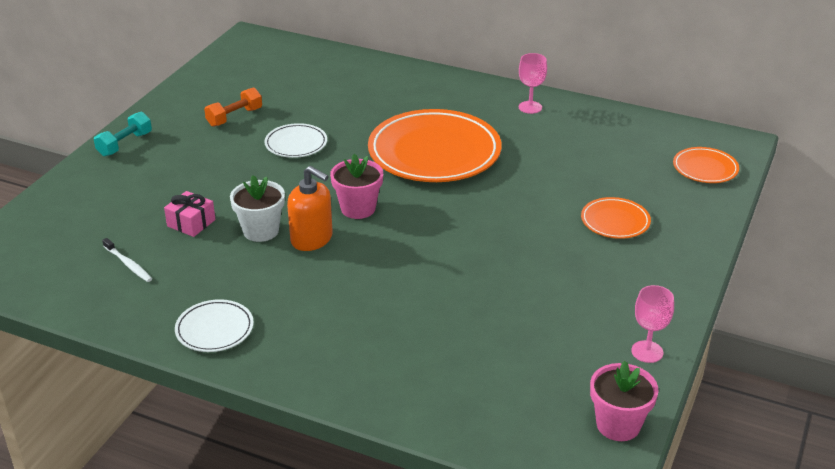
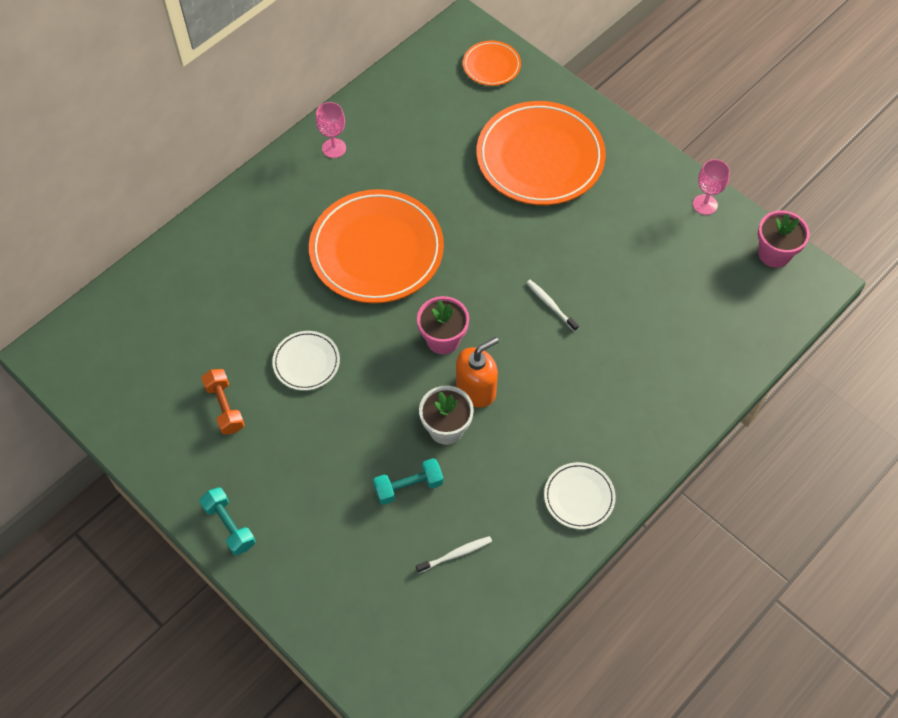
camera: 70 degrees left, 25 degrees up
(191, 223) = (408, 486): pink gift -> turquoise dumbbell
(435, 265) = (551, 305): none -> white toothbrush
(615, 221) = (540, 158): orange plate -> orange plate, size x2.10

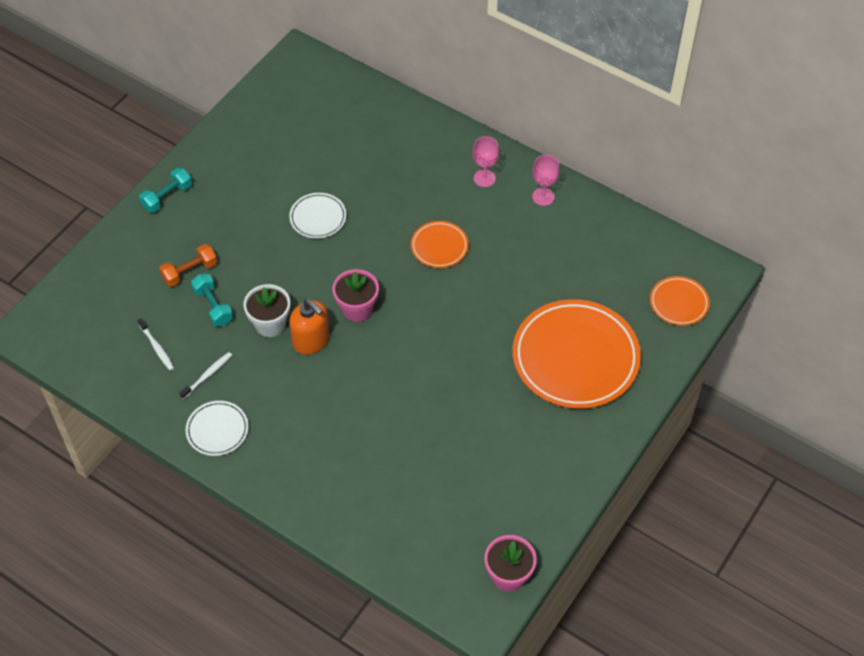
camera: 80 degrees right, 5 degrees down
(225, 407) = (268, 173): orange dumbbell -> orange dumbbell (190, 272)
(376, 250) = (439, 246): orange plate -> orange plate, size x0.48
(551, 305) = (408, 386): white toothbrush -> white toothbrush (207, 375)
(705, 204) = (555, 507): pink goblet -> pink goblet (484, 178)

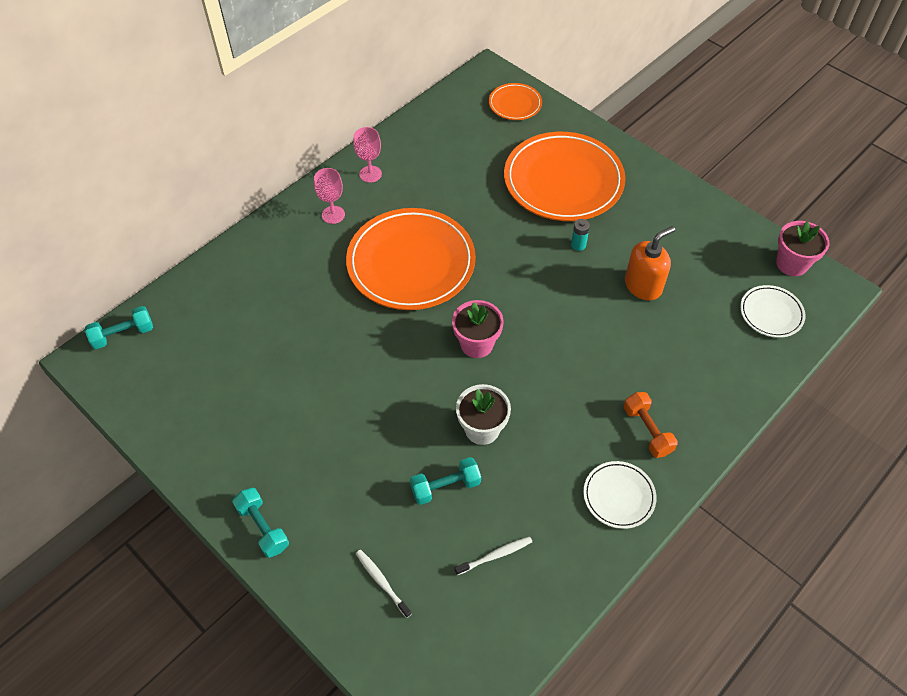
camera: 80 degrees left, 0 degrees up
(190, 272) = (389, 509): orange dumbbell -> orange dumbbell (647, 430)
(207, 375) = (543, 501): white toothbrush -> white toothbrush (382, 582)
(311, 340) = (510, 391): orange soap dispenser -> orange soap dispenser (643, 285)
(318, 218) = (343, 366): white plate -> white plate (771, 313)
(325, 70) = (123, 335): none -> turquoise dumbbell
(439, 246) = (411, 263): orange plate -> orange plate, size x2.10
(491, 378) = (578, 245): none -> turquoise battery

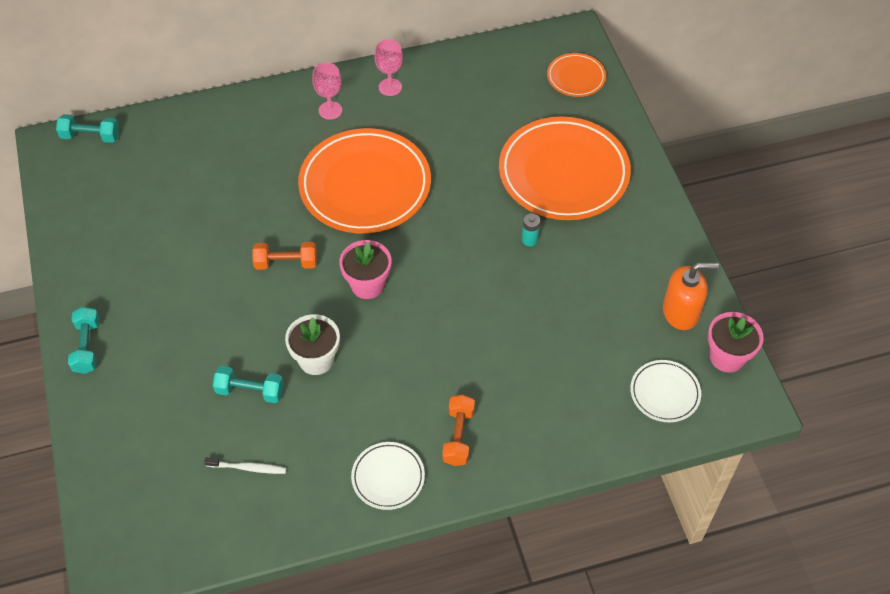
camera: 30 degrees right, 0 degrees up
(382, 582) = (145, 439): white toothbrush -> none
(392, 360) = (286, 263): none -> orange dumbbell
(643, 285) = (560, 306): orange soap dispenser -> orange soap dispenser (681, 312)

